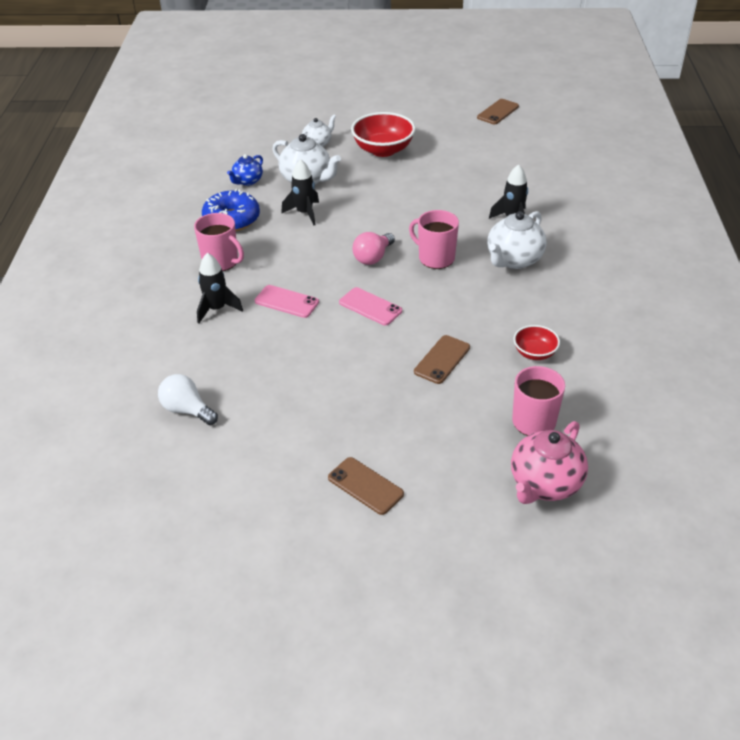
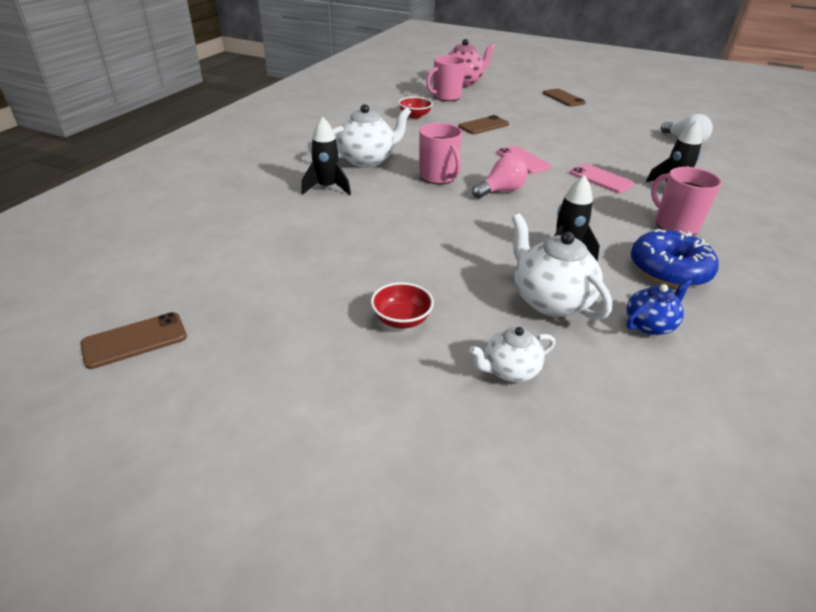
camera: 160 degrees left, 5 degrees down
(383, 150) = (401, 319): red bowl -> red bowl, size x0.55

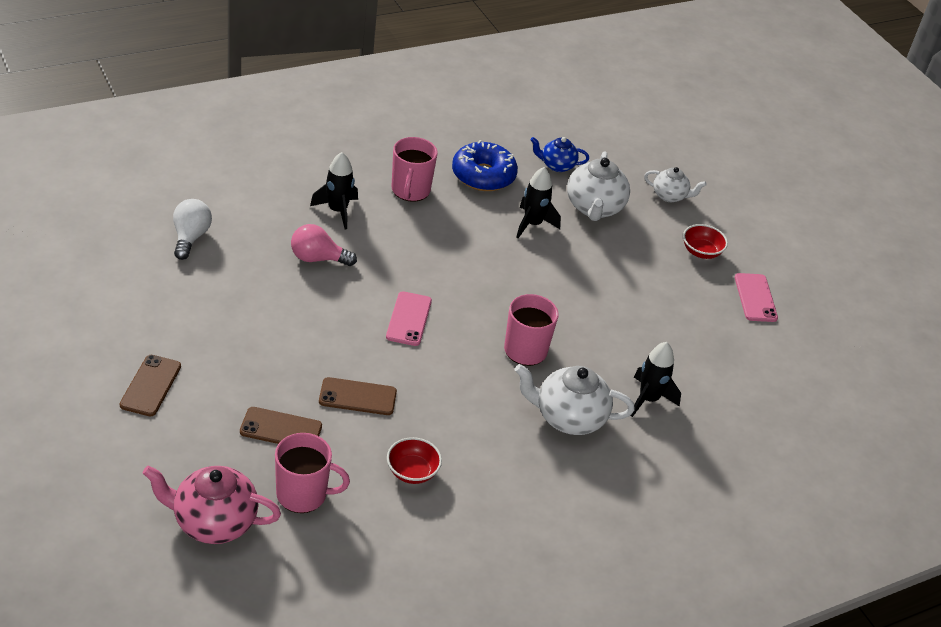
camera: 145 degrees left, 5 degrees up
(135, 340) = (874, 333): brown phone -> brown phone (281, 429)
(501, 191) = (492, 298): pink light bulb -> pink light bulb (318, 258)
(601, 179) = (378, 255): pink phone -> pink phone (755, 298)

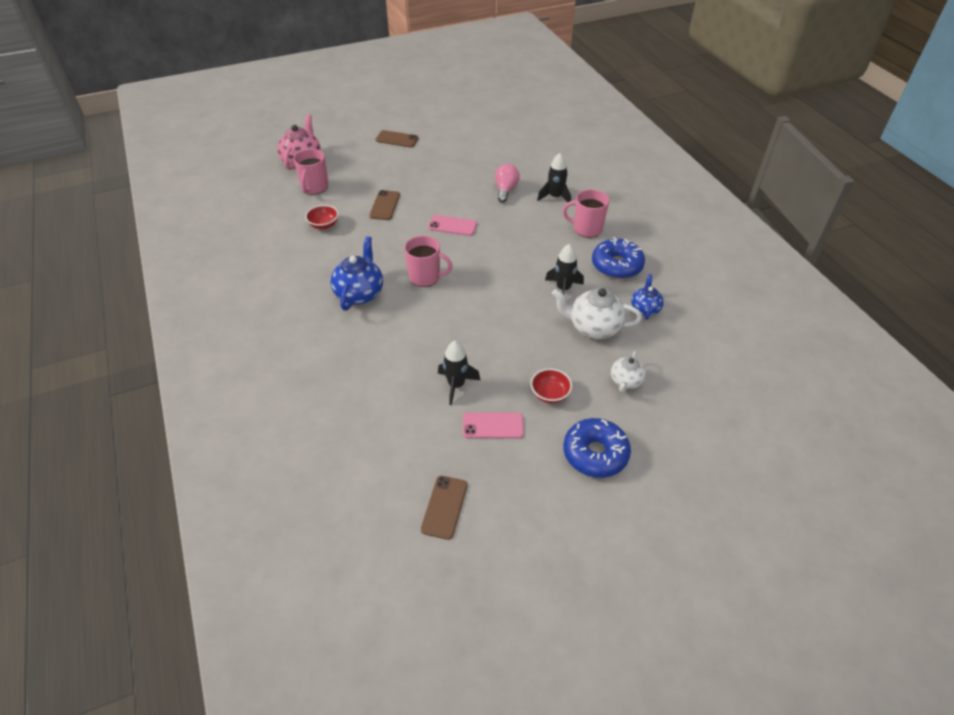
camera: 100 degrees right, 5 degrees up
(190, 237) = (517, 145): white light bulb -> none
(281, 429) = (362, 179): brown phone -> brown phone (444, 507)
(568, 418) = (359, 293): white teapot -> blue teapot
(648, 399) = (374, 337): black rocket -> black rocket (456, 385)
(767, 229) = (595, 453): none -> blue donut

